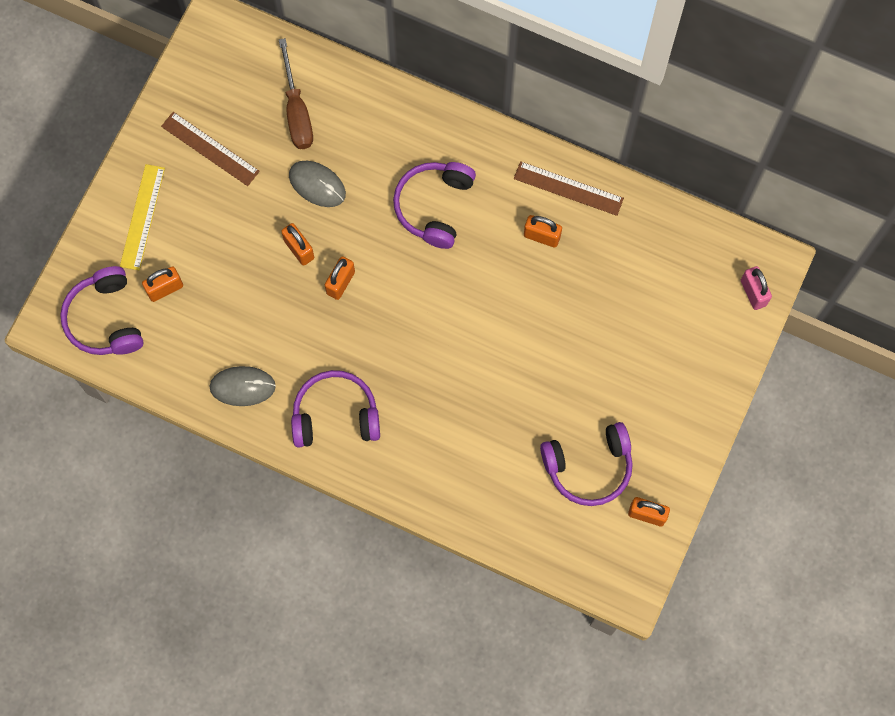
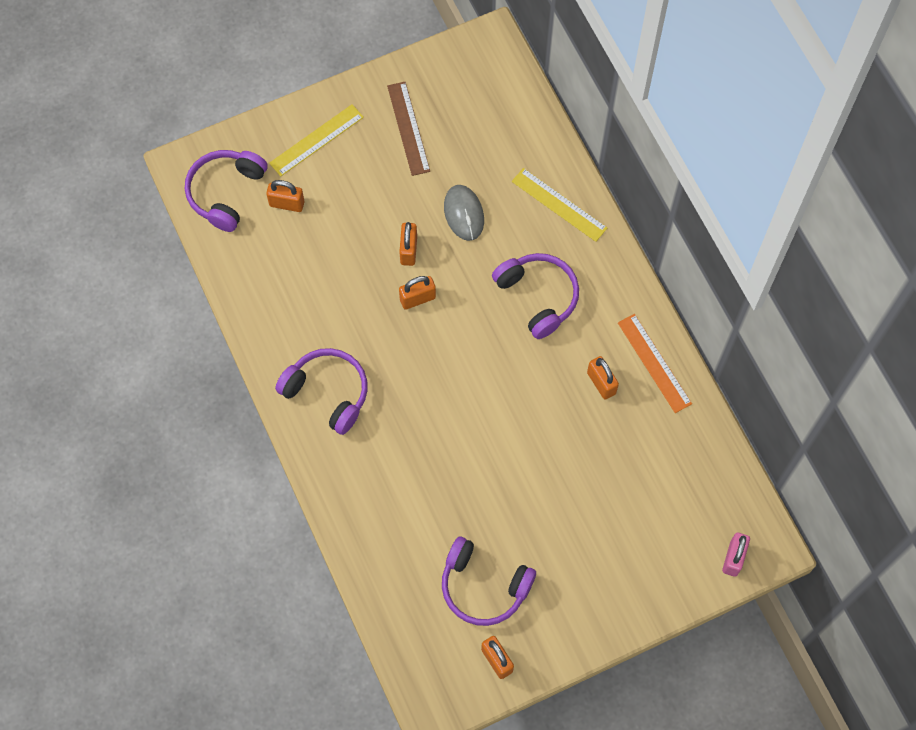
camera: 40 degrees right, 5 degrees down
(242, 386) = (279, 318): grey mouse -> none
(296, 111) = (496, 149): brown screwdriver -> none
(386, 119) = (559, 205): none -> yellow ruler
(434, 206) = (538, 297): purple headphones -> purple headphones turned 90 degrees clockwise
(568, 188) = (654, 363): brown ruler -> orange ruler

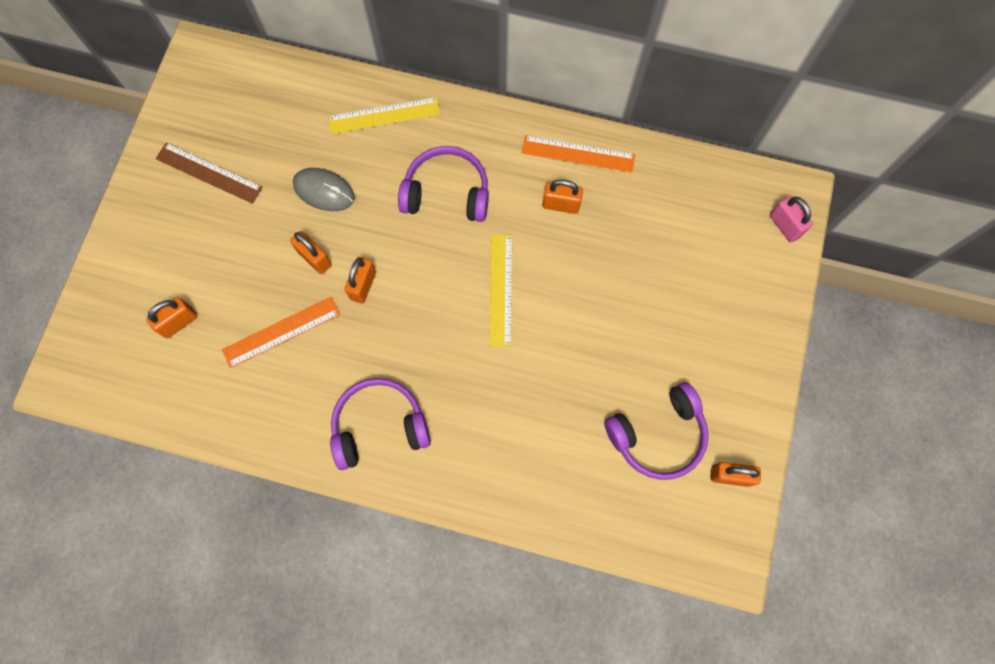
camera: 50 degrees left, 5 degrees up
(226, 192) = (118, 365): purple headphones -> none
(316, 140) = (146, 252): yellow ruler -> yellow ruler (500, 289)
(337, 274) = (281, 332): none -> orange ruler

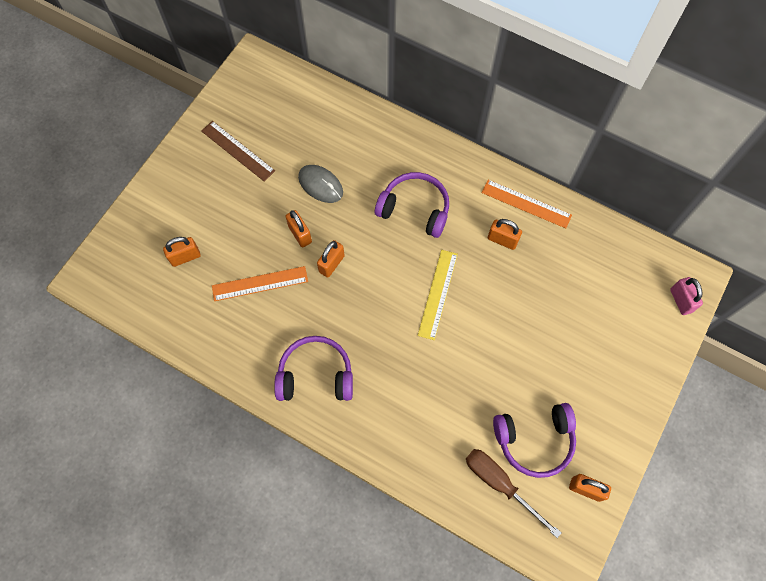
camera: 15 degrees right, 5 degrees down
(384, 115) = (381, 139): yellow ruler -> none
(630, 497) = (500, 484): none -> brown screwdriver

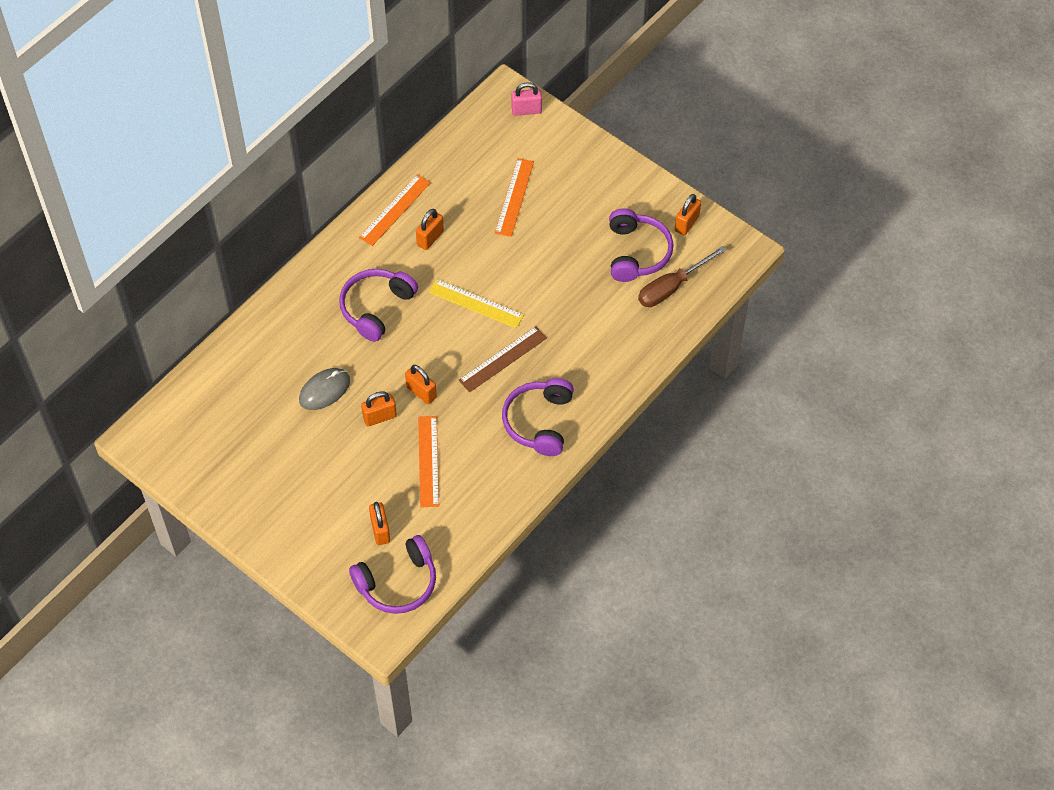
camera: 80 degrees left, 10 degrees down
(134, 281) = (397, 583): none -> purple headphones
(237, 151) = (259, 467): brown ruler -> brown ruler (503, 359)
(570, 307) = (514, 197): none -> orange ruler

